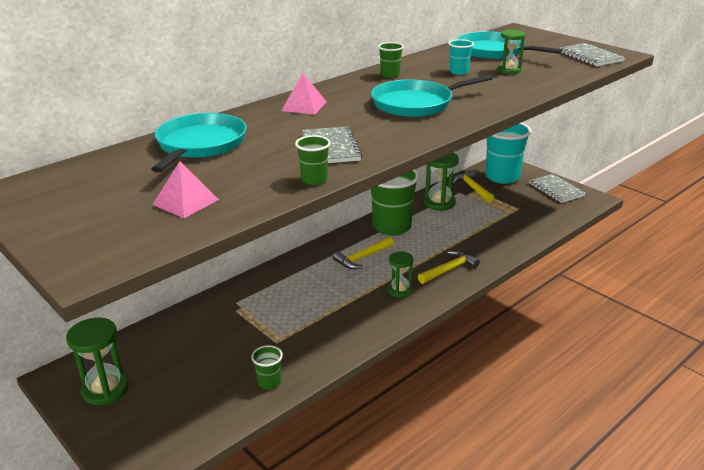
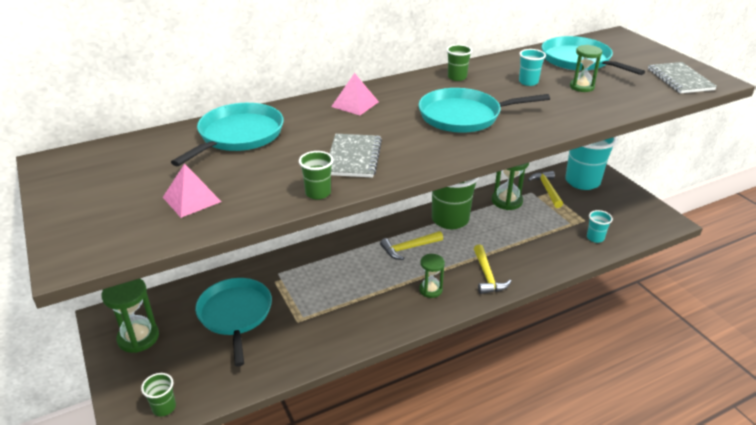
camera: 15 degrees right, 5 degrees up
(207, 348) = (235, 315): none -> turquoise pan
(269, 382) = (275, 361): green cup -> green cup (164, 407)
(449, 269) = (487, 276): yellow hammer -> yellow hammer turned 105 degrees clockwise
(534, 222) = (595, 238): none -> turquoise cup
(556, 190) = (633, 205): grey notebook -> none

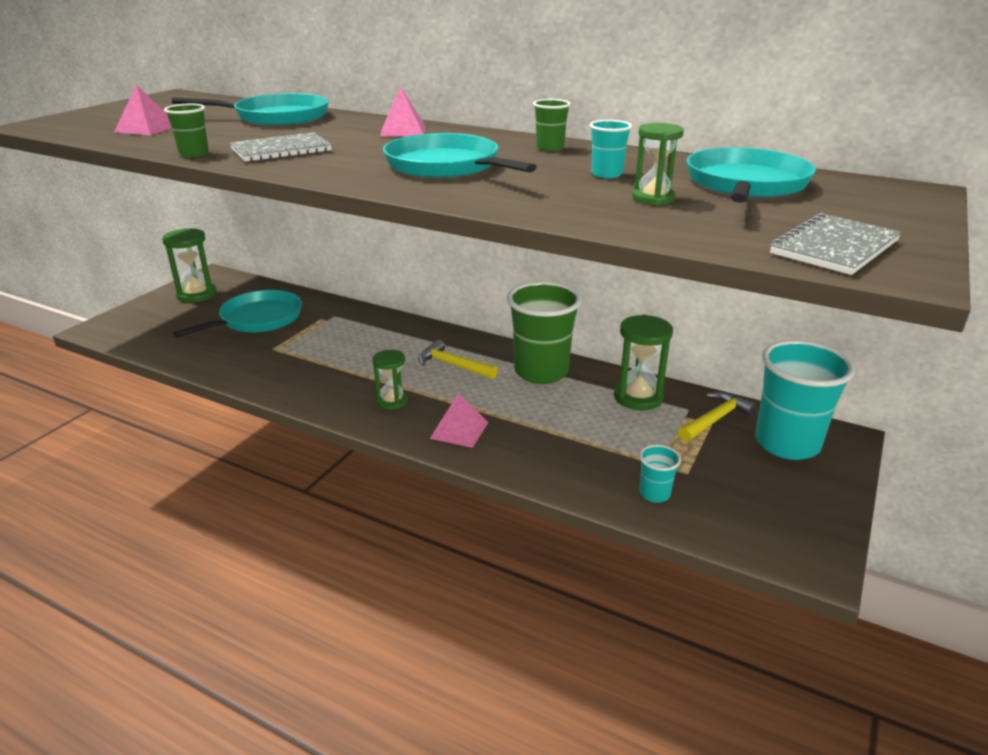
camera: 55 degrees right, 5 degrees down
(164, 407) = (121, 334): green cup -> none
(487, 276) = (459, 430): yellow hammer -> pink pyramid

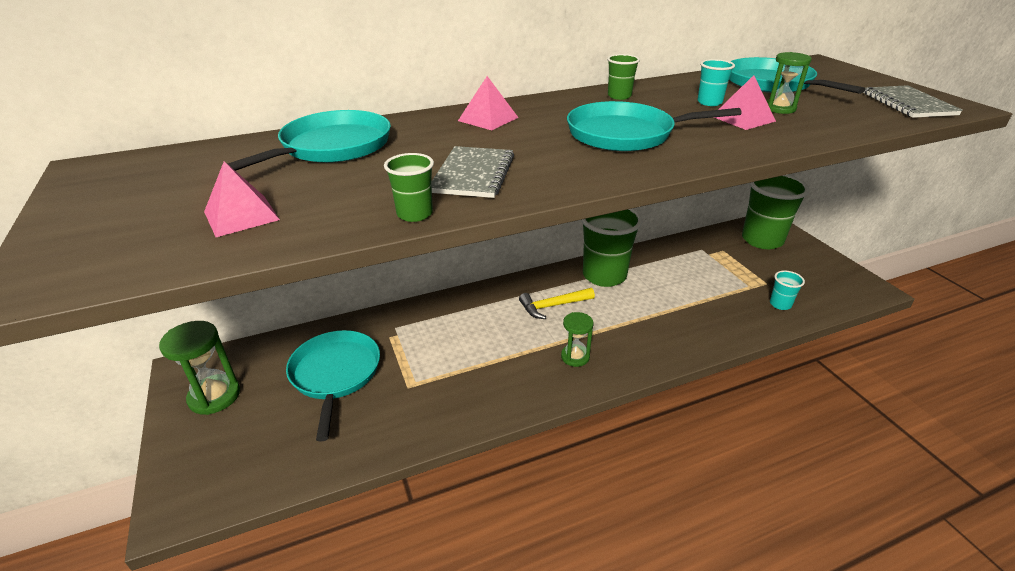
camera: 50 degrees left, 5 degrees up
(459, 430) = (646, 343): pink pyramid -> pink pyramid (743, 118)
(638, 397) = (672, 258): green hourglass -> none
(715, 419) = (720, 247): yellow hammer -> none
(787, 443) = (762, 240): turquoise cup -> green cup

